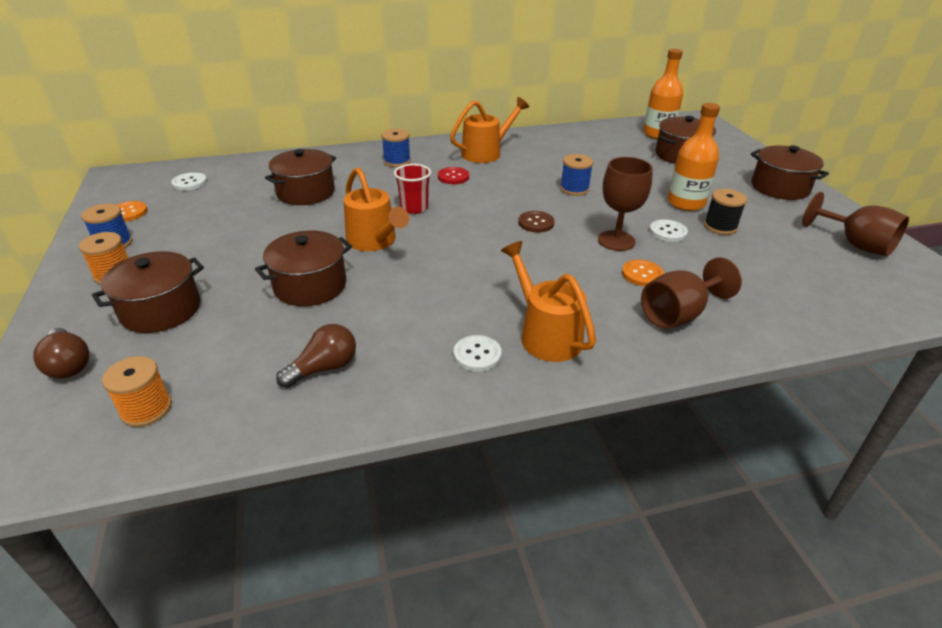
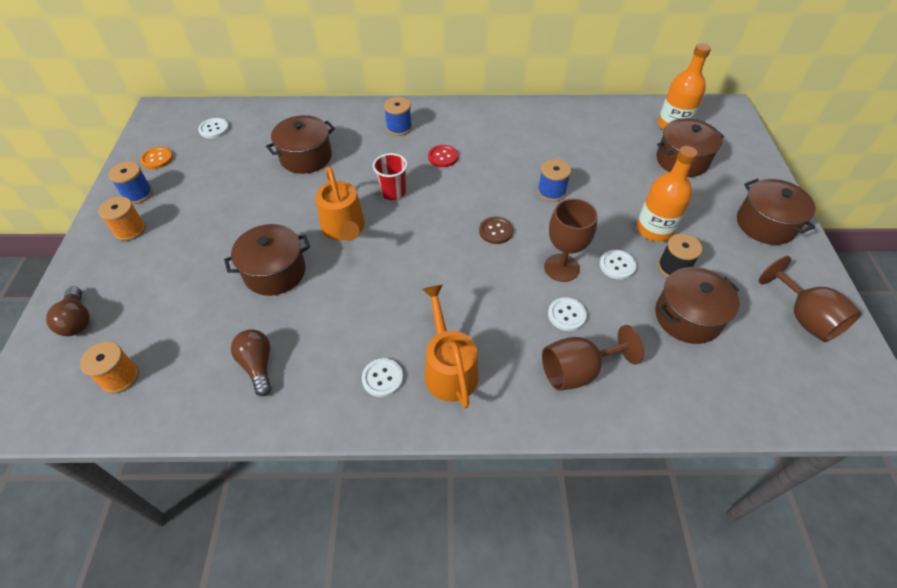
camera: 15 degrees right, 15 degrees up
(161, 310) = (155, 276): brown pot -> brown pot (687, 317)
(324, 368) = (258, 365): brown light bulb -> brown light bulb turned 90 degrees counterclockwise
(486, 153) = (486, 128): orange watering can -> none
(642, 274) = (566, 315): orange button -> white button

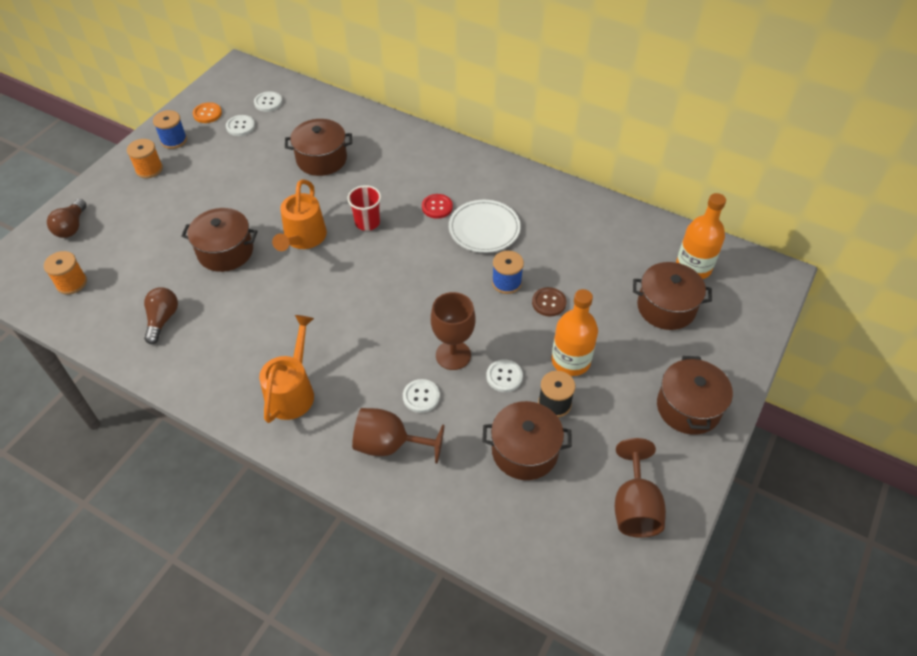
camera: 30 degrees right, 0 degrees up
(382, 378) = (239, 373): white button -> white button (240, 126)
(399, 128) = (421, 162): blue spool -> none
(495, 231) = (425, 296): brown button -> brown button (549, 303)
(496, 158) = (484, 229): none -> white plate

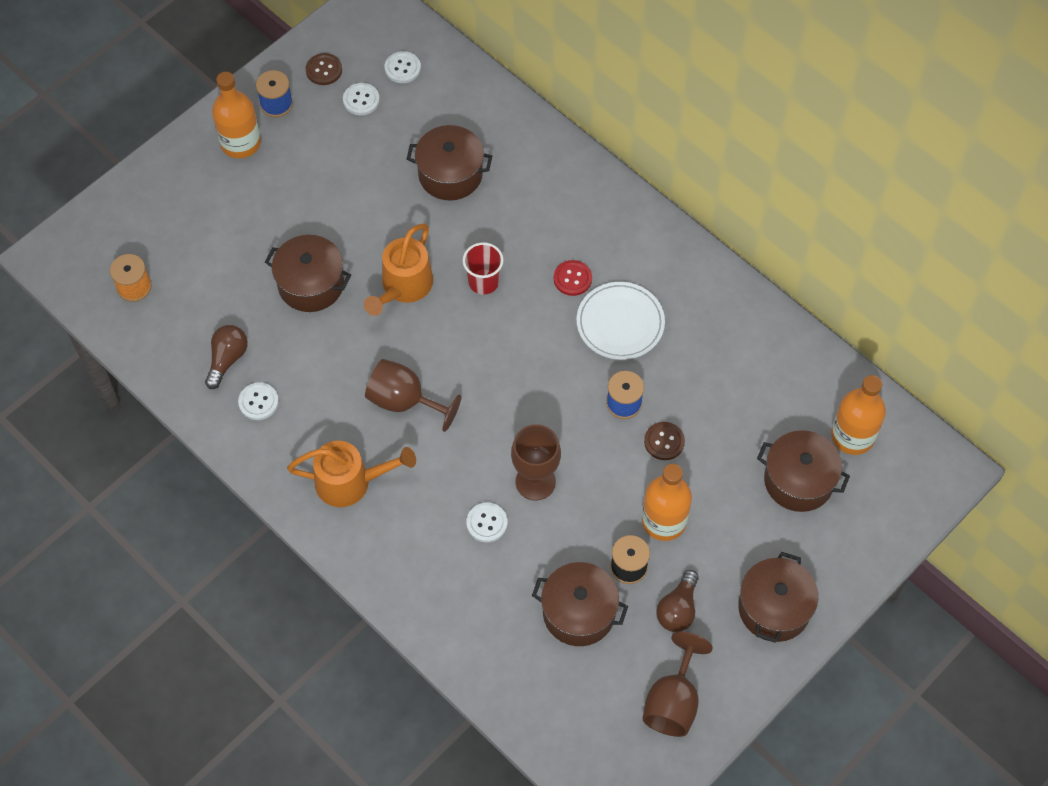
camera: 15 degrees right, 10 degrees up
(72, 227) = (142, 209): brown light bulb -> brown light bulb (678, 609)
(149, 169) = (240, 143): orange spool -> orange bottle
(207, 114) = (324, 70): orange button -> brown button
(292, 391) = (351, 482): orange watering can -> orange watering can turned 60 degrees clockwise
(390, 445) = (439, 570): brown goblet -> brown goblet (404, 401)
(504, 376) = (584, 521): white button -> white button (258, 402)

